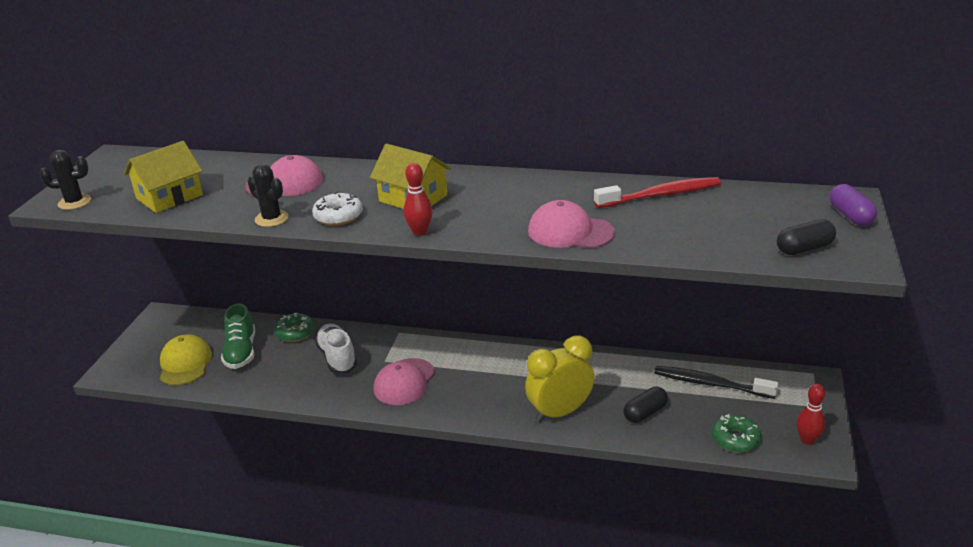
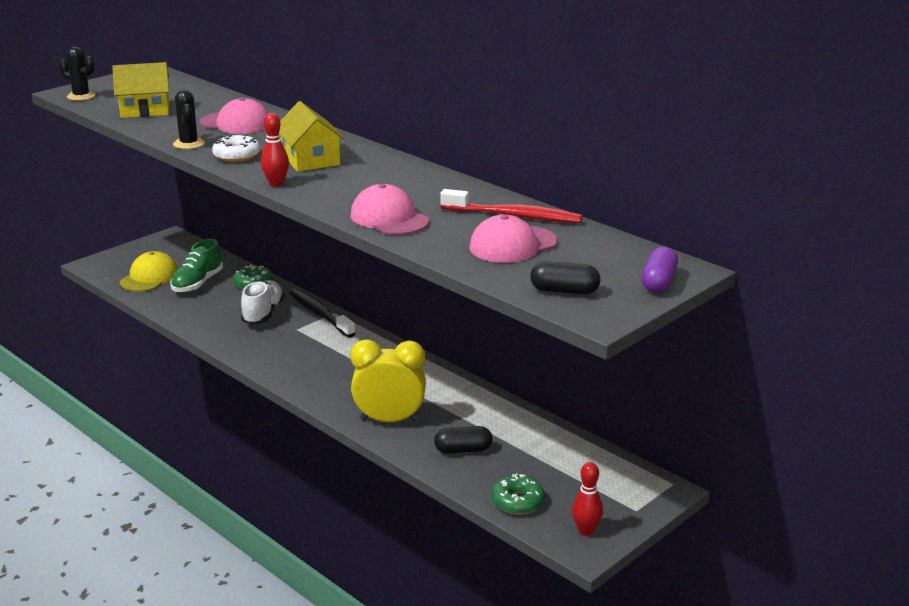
camera: 30 degrees right, 5 degrees down
(404, 382) = (293, 350): pink cap -> pink cap (513, 245)
(710, 384) = (555, 452): black toothbrush -> black toothbrush (320, 314)

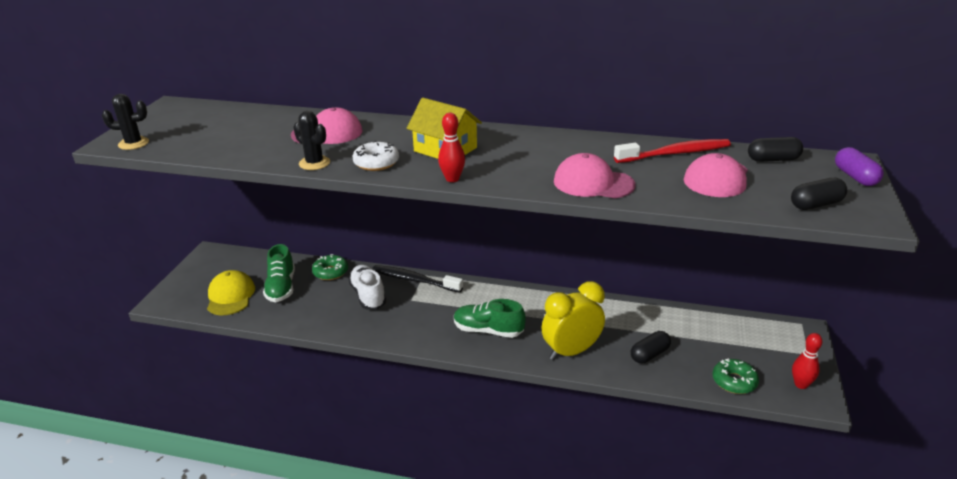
camera: 30 degrees left, 5 degrees up
(145, 110) = (221, 141): yellow house -> none
(334, 377) = (488, 330): none -> green shoe
(604, 246) = (773, 159): none -> black capsule

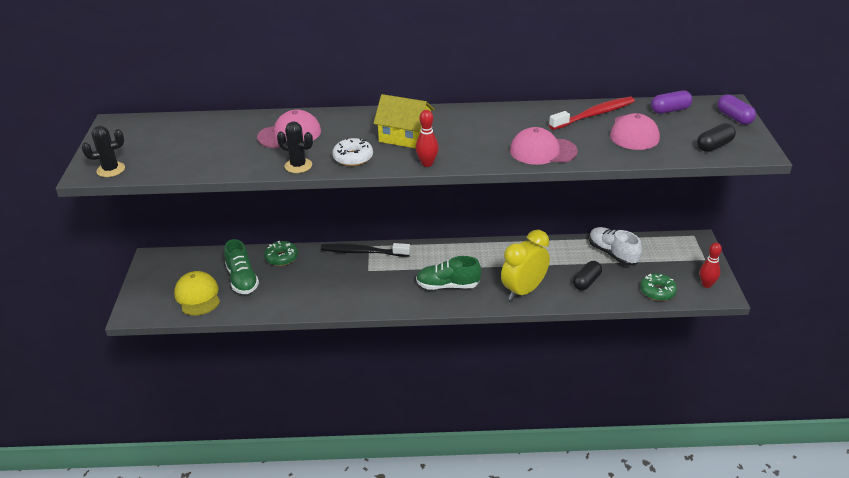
camera: 15 degrees left, 5 degrees up
(368, 295) = (328, 273): white shoe -> white shoe (612, 254)
(773, 159) = (670, 110): black capsule -> purple capsule

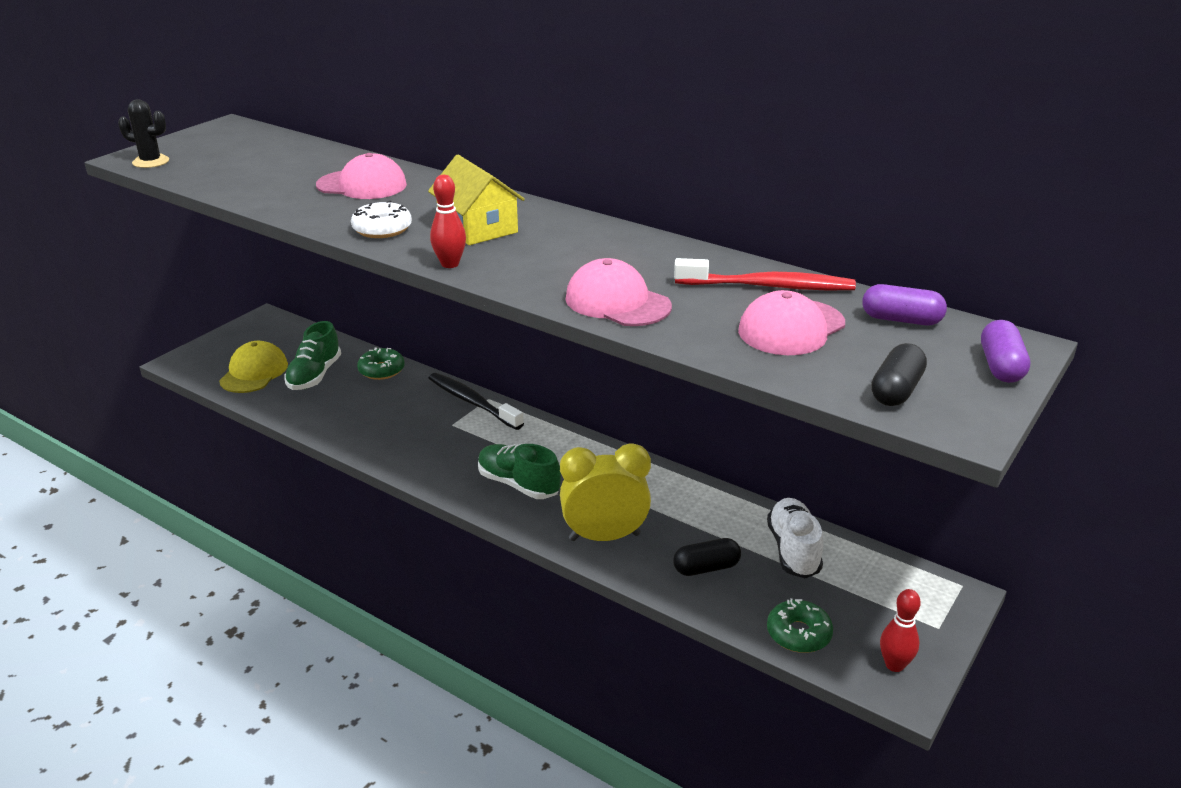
camera: 35 degrees right, 5 degrees down
(298, 166) = (314, 217): black cactus -> none
(714, 146) = (896, 390): black capsule -> black capsule turned 60 degrees counterclockwise

